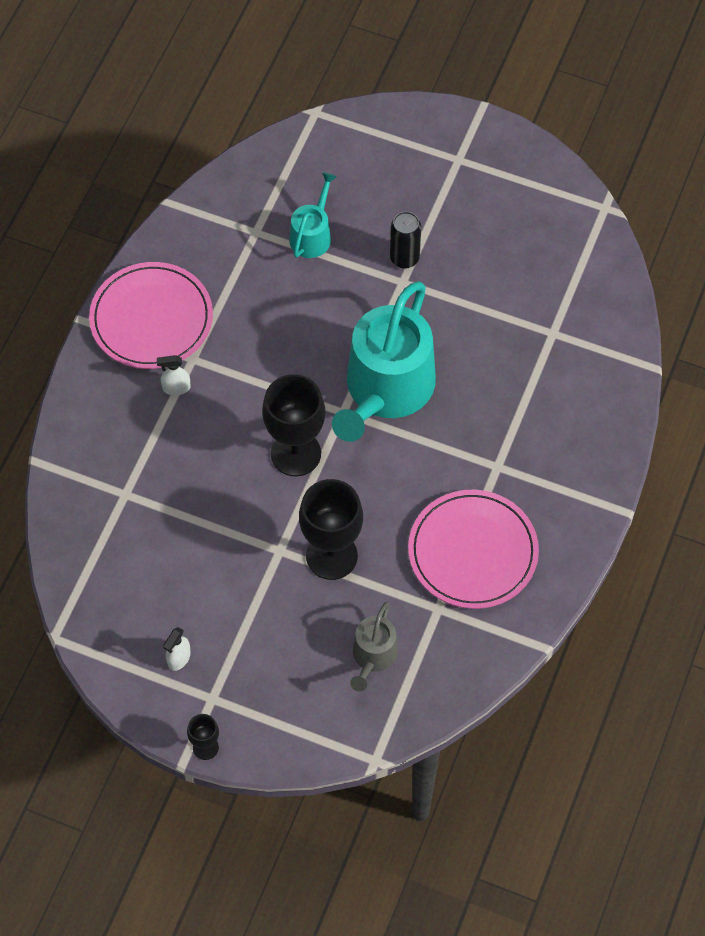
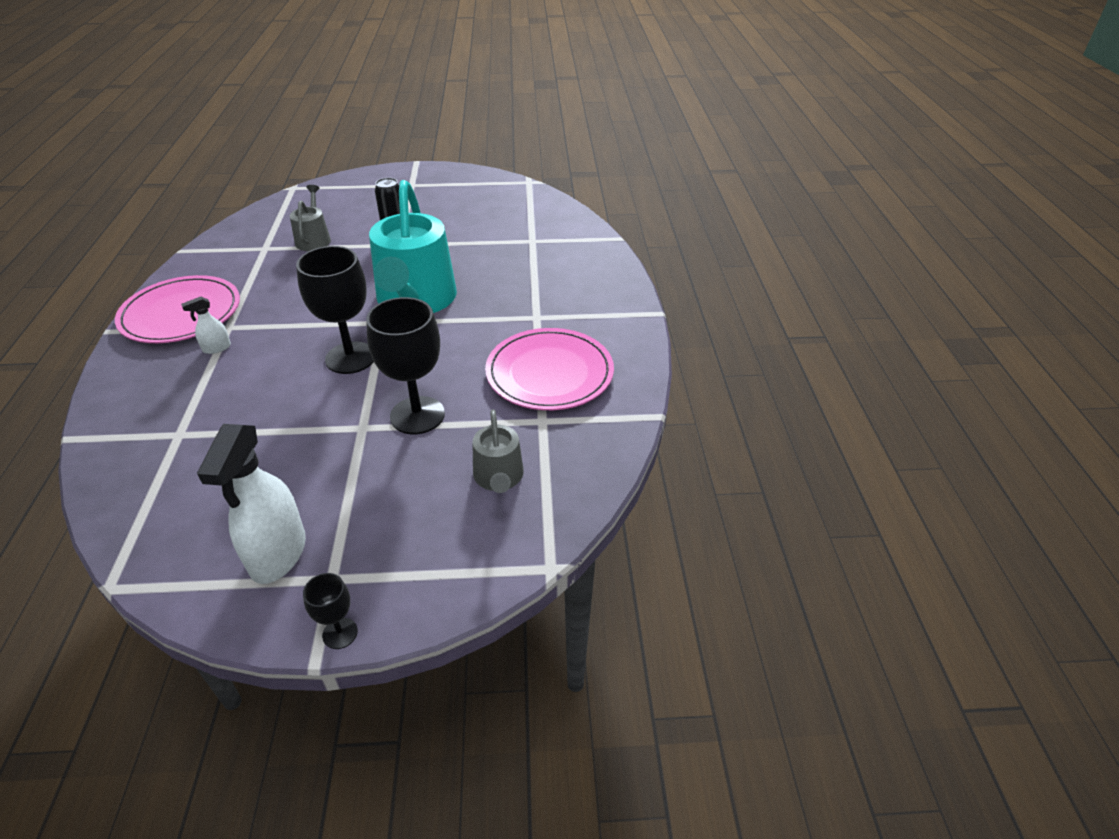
camera: 25 degrees left, 20 degrees down
(179, 658) = (278, 554): white spray bottle -> white spray bottle, size x2.15
(312, 235) = (314, 239): turquoise watering can -> grey watering can

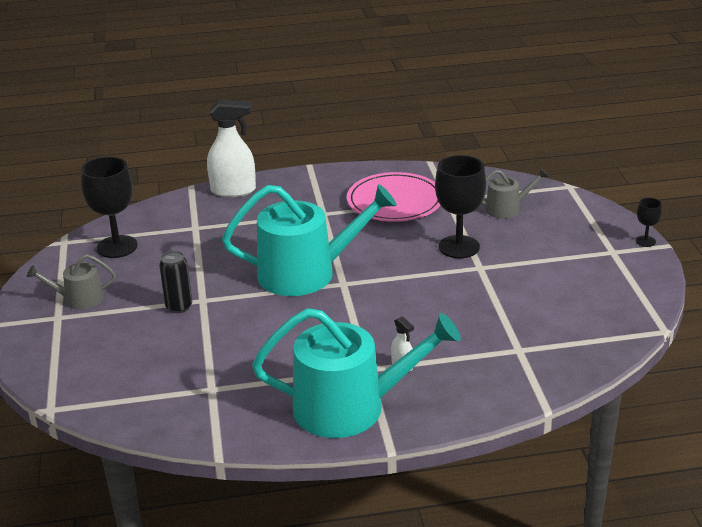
camera: 95 degrees left, 10 degrees down
(181, 314) = (350, 407): pink plate -> turquoise watering can
(278, 554) = (605, 274): white spray bottle -> white spray bottle (233, 190)
(314, 239) = (191, 358): grey watering can -> grey watering can (79, 299)
(350, 358) = (398, 289): black goblet -> black goblet (117, 247)

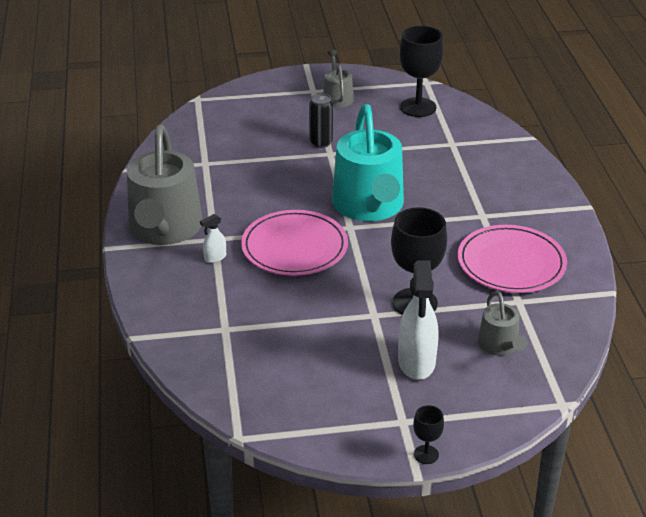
camera: 90 degrees right, 5 degrees up
(233, 190) = (525, 161): white spray bottle -> white spray bottle (416, 362)
(350, 407) = (164, 229): turquoise watering can -> grey watering can
(379, 315) = (294, 247): none -> pink plate

